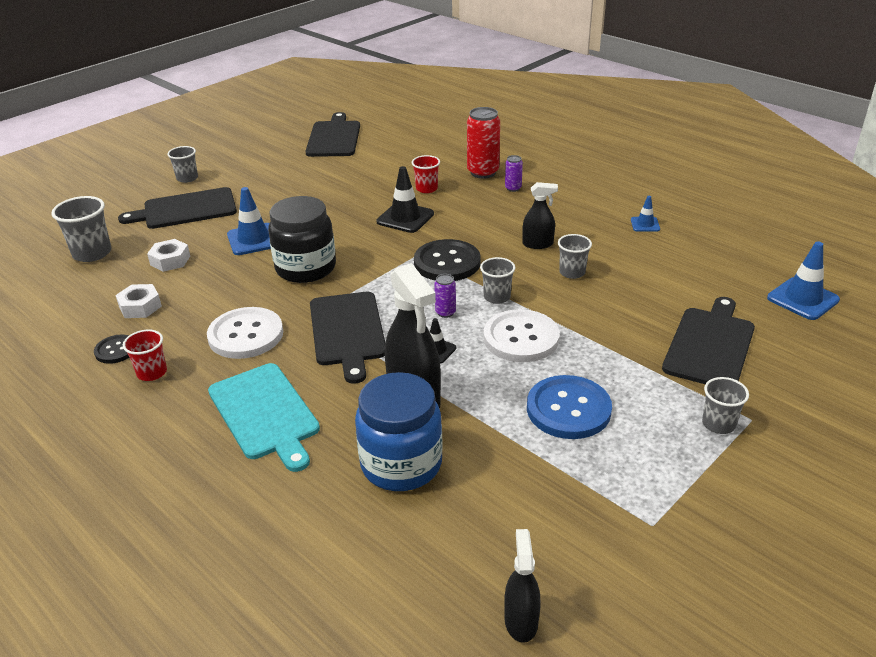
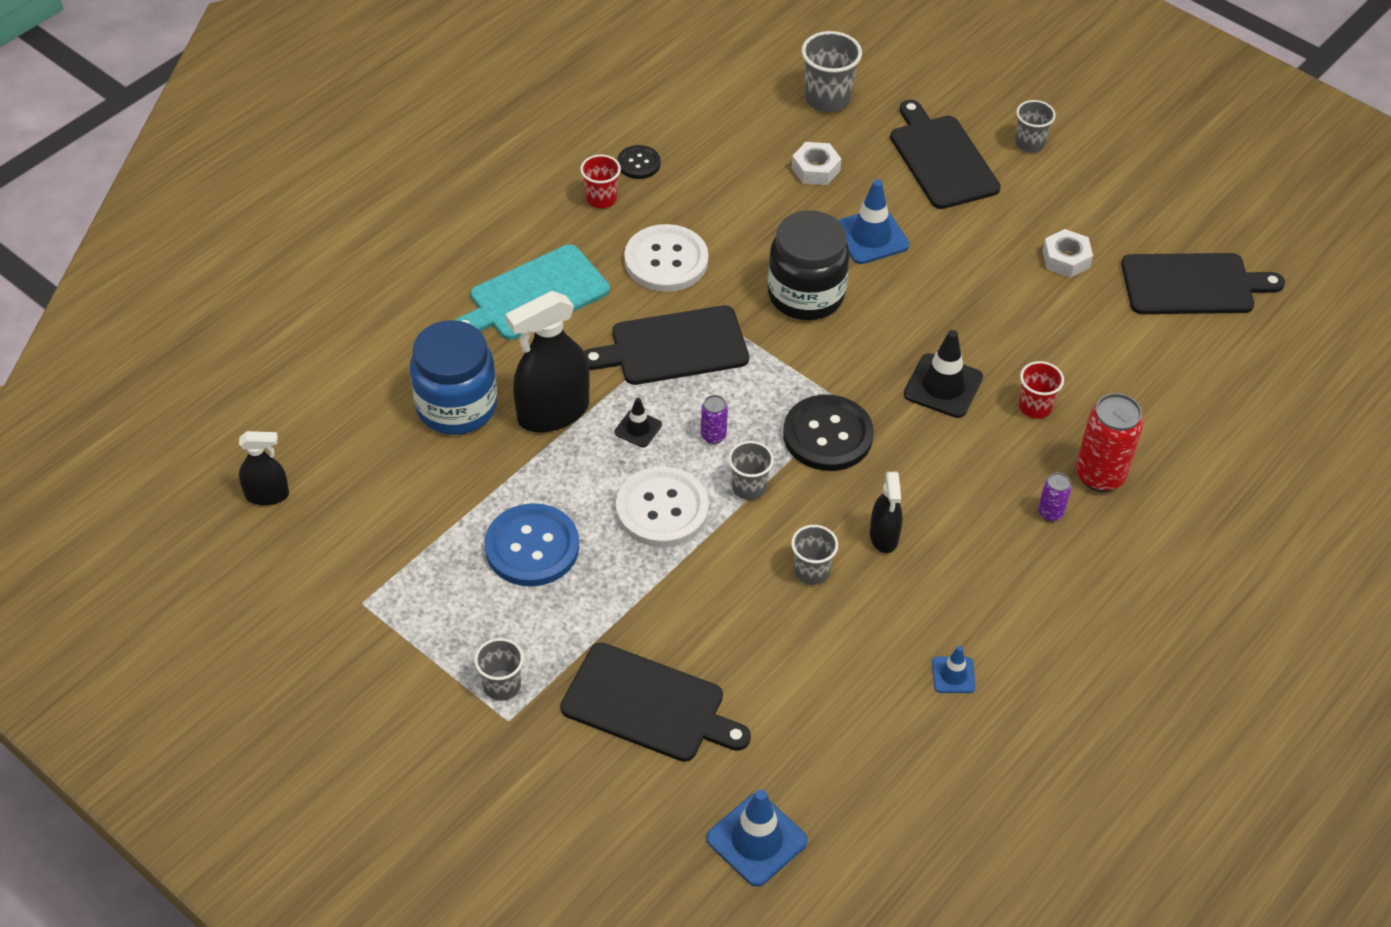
camera: 85 degrees right, 15 degrees up
(140, 306) = (718, 164): white nut -> white nut (1066, 259)

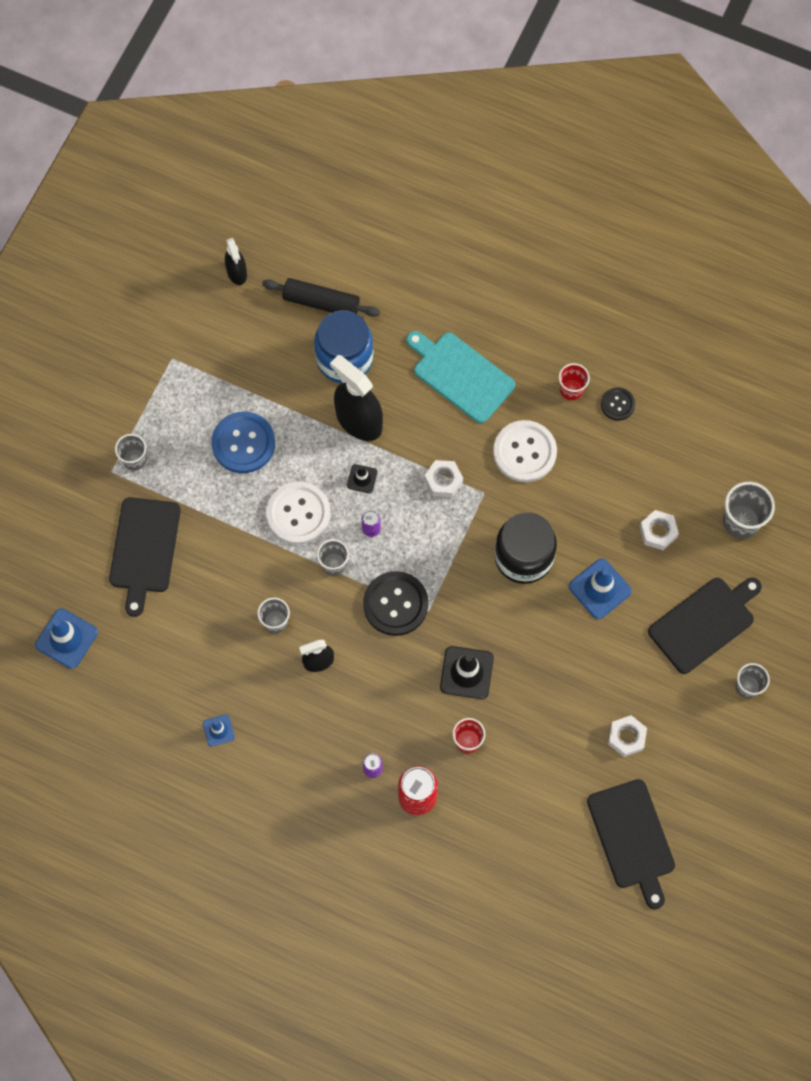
camera: 75 degrees right, 20 degrees up
(361, 412) = (321, 302): none -> black rolling pin
(673, 347) = (443, 481): black cutting board -> white nut

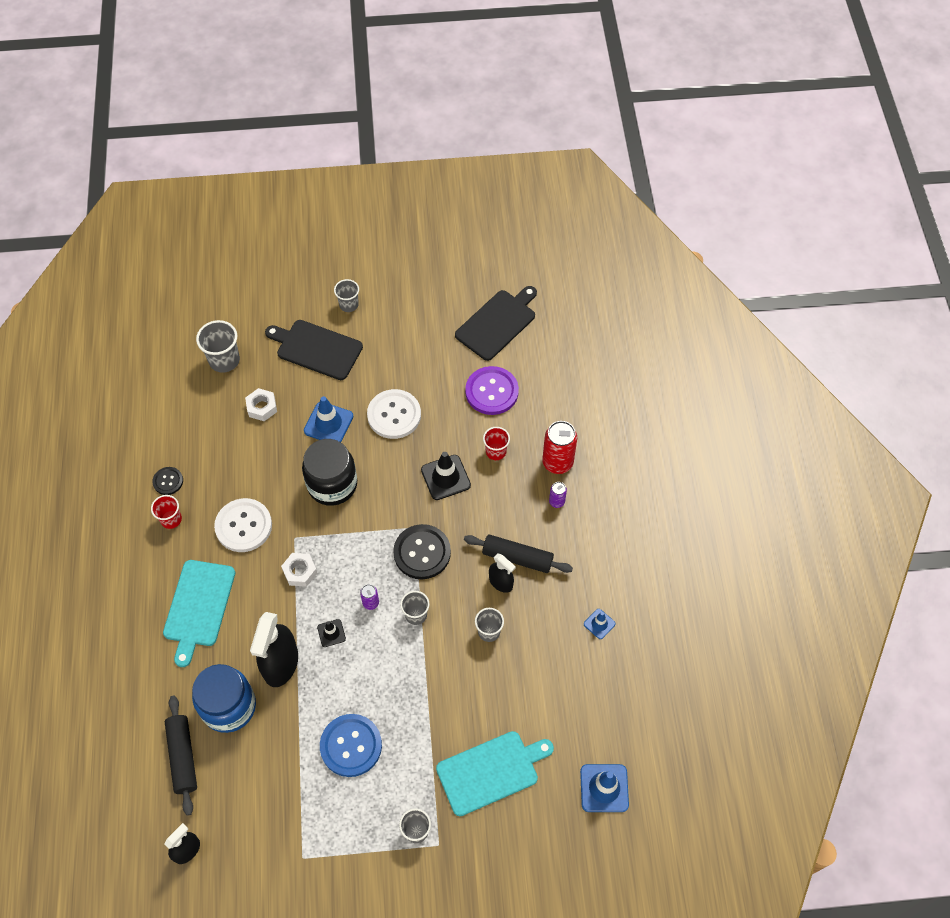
camera: 120 degrees left, 10 degrees down
(144, 549) = (491, 771): black cutting board -> turquoise cutting board
(298, 514) = (389, 665): white button -> white button (394, 415)
(335, 693) = (517, 558): none -> black rolling pin
(544, 779) = (491, 391): none -> purple button
(626, 737) = (430, 357): white nut -> none

